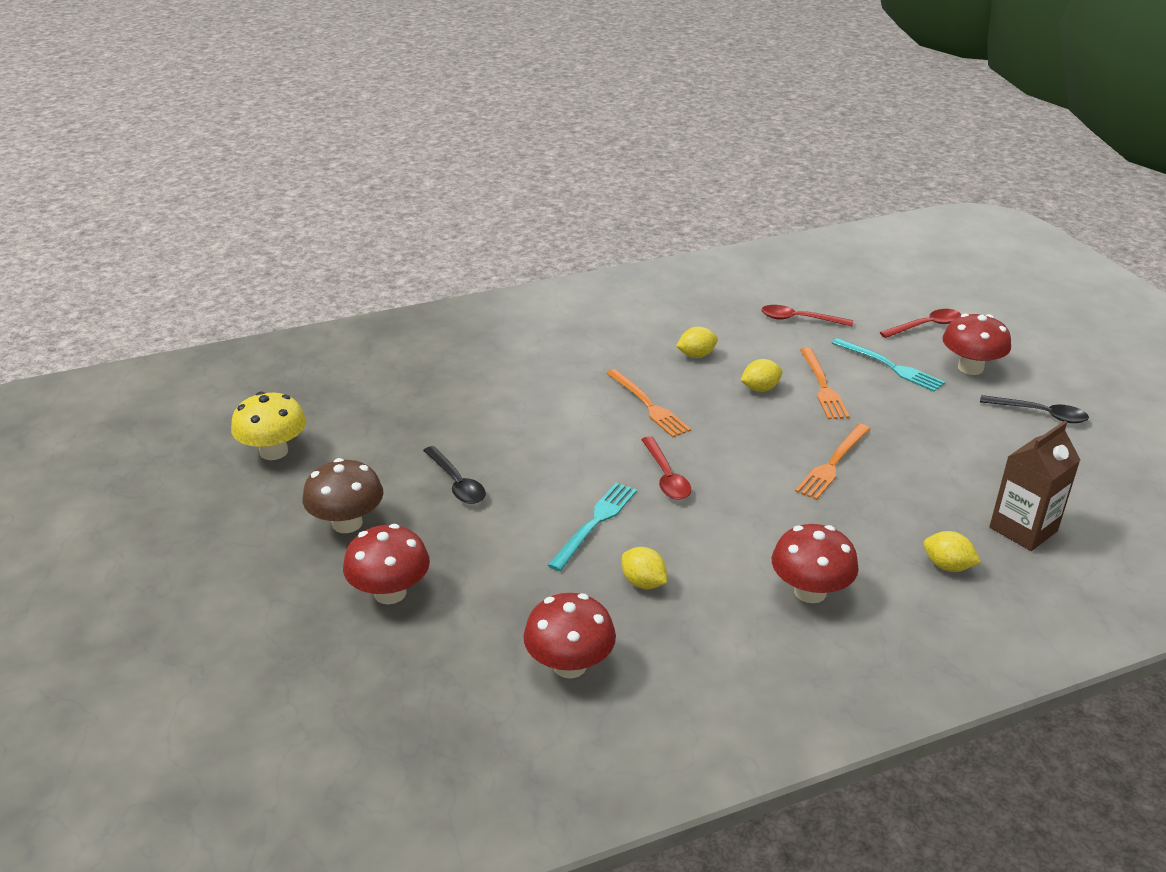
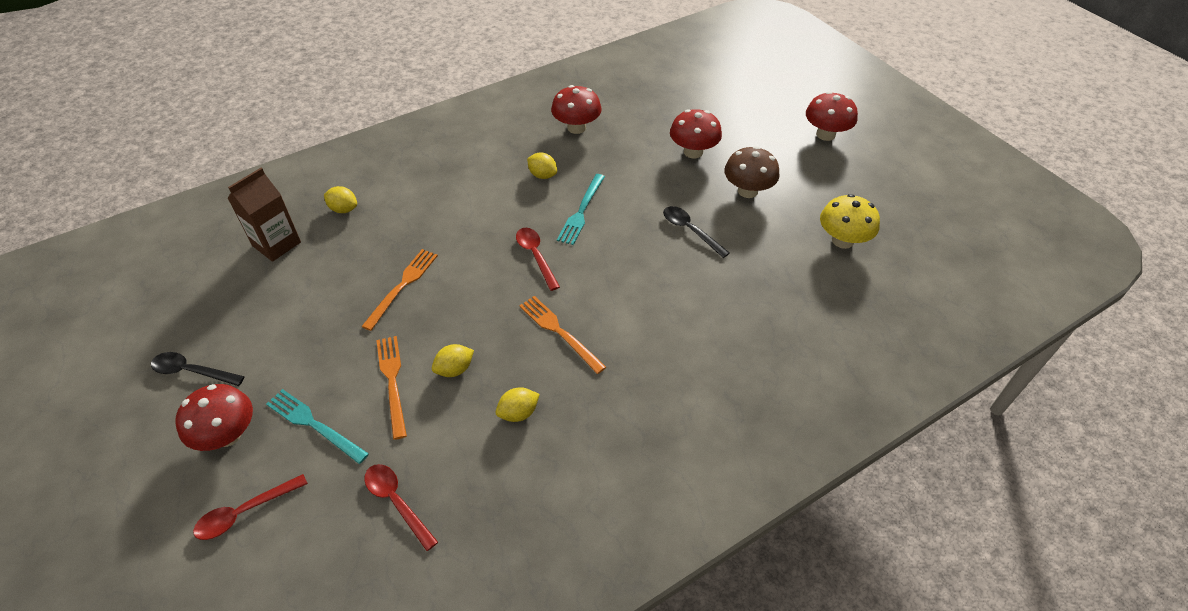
camera: 170 degrees right, 15 degrees up
(799, 319) = (397, 502): red spoon -> red spoon turned 135 degrees counterclockwise
(810, 592) = (438, 182): red mushroom -> red mushroom (825, 134)

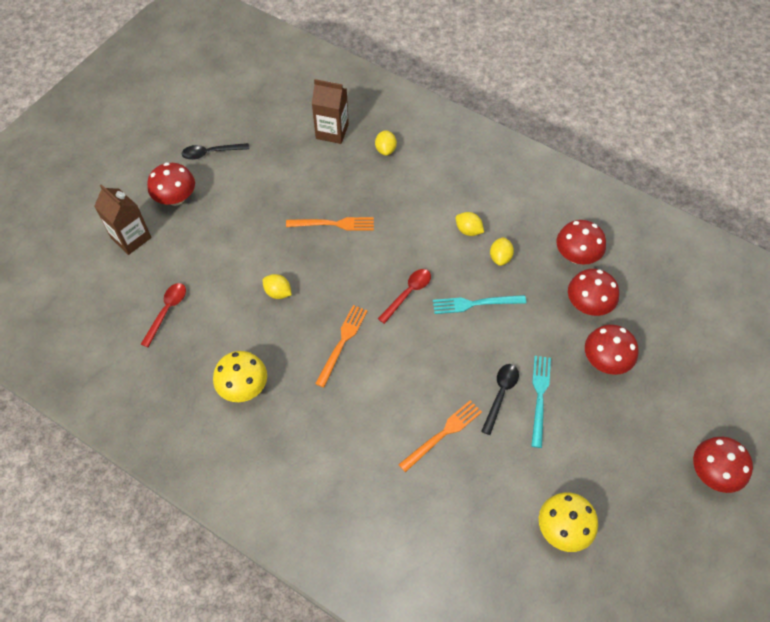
camera: 65 degrees right, 10 degrees up
(192, 371) = (211, 153): black spoon -> black spoon turned 90 degrees counterclockwise
(245, 512) = (131, 238): red spoon -> brown carton
(314, 425) = (201, 238): turquoise fork -> turquoise fork (539, 397)
(392, 382) = (251, 262): orange fork -> orange fork (442, 434)
(518, 413) = (260, 348): yellow lemon -> yellow lemon (468, 230)
(560, 448) = (243, 387): none -> yellow mushroom
(631, 140) = (588, 304): none -> red mushroom
(747, 191) = (580, 425): brown mushroom -> none

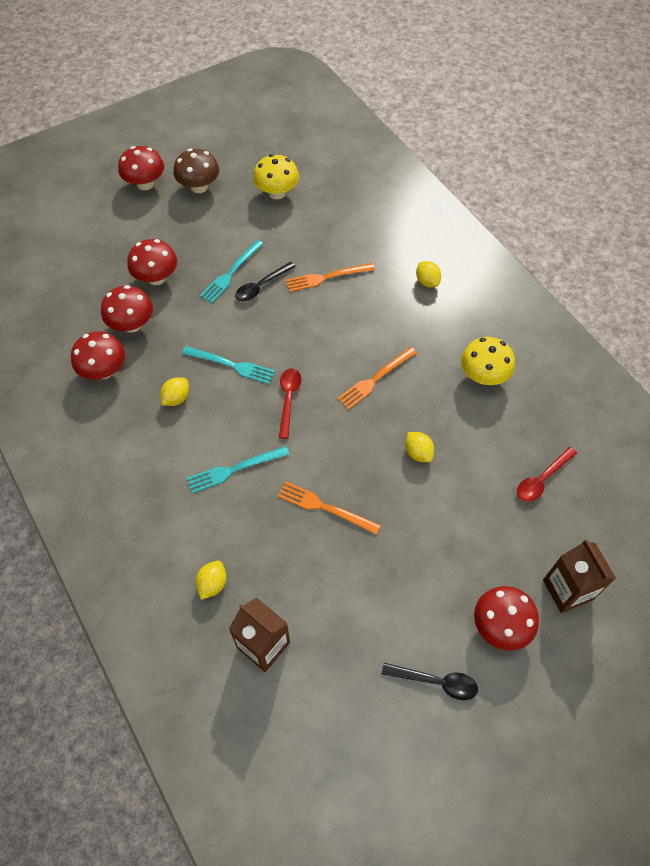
camera: 155 degrees left, 0 degrees up
(408, 294) = (288, 399): red spoon -> red spoon turned 120 degrees clockwise
(417, 224) = (235, 469): none -> turquoise fork
(468, 230) = (187, 439): yellow lemon -> yellow lemon (427, 282)
(653, 496) = (199, 187): none -> brown mushroom

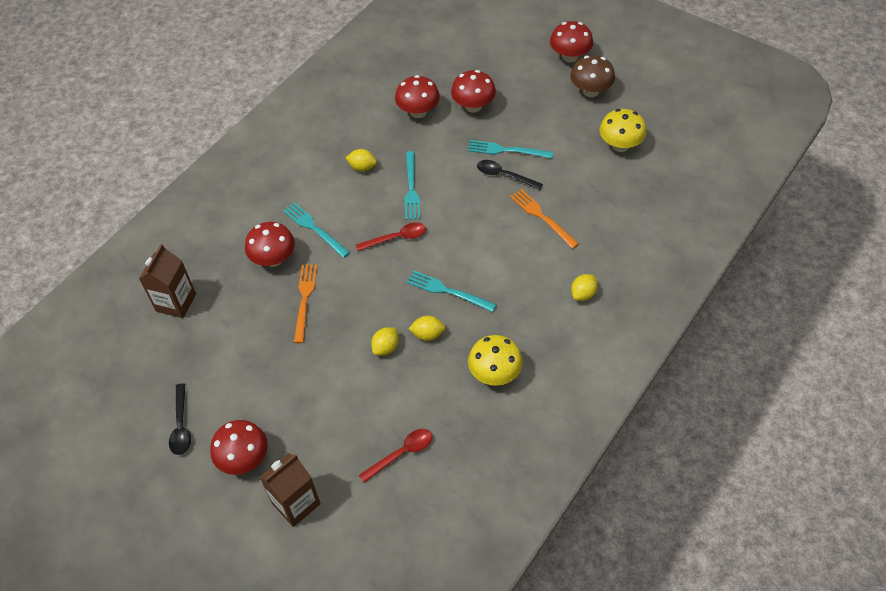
camera: 70 degrees right, 5 degrees down
(104, 370) = (366, 114): red mushroom -> red mushroom (273, 259)
(212, 584) = (213, 253): yellow lemon -> yellow lemon (427, 334)
(375, 379) = (448, 291): orange fork -> turquoise fork
(542, 479) = (401, 454): red spoon -> red spoon turned 120 degrees clockwise

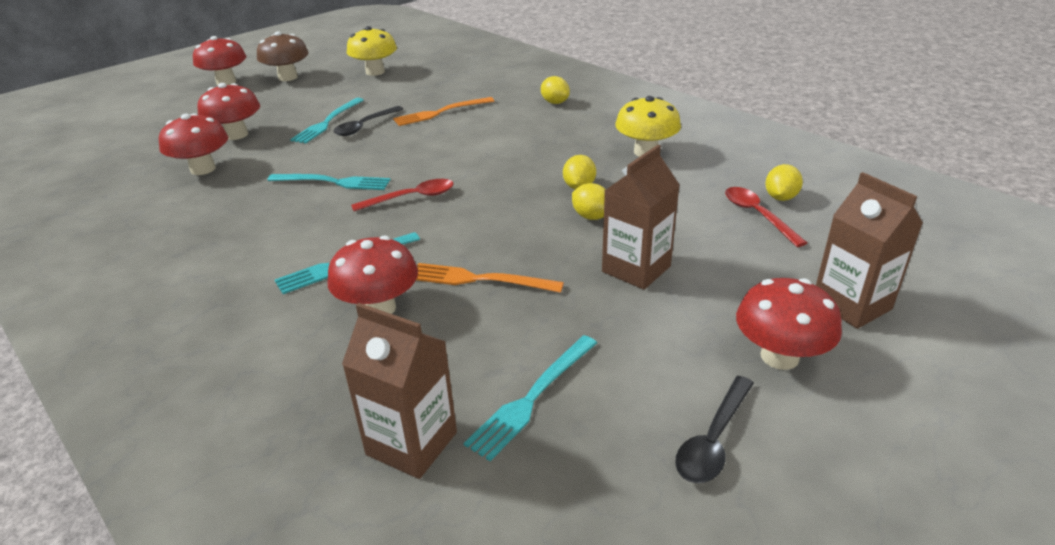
camera: 80 degrees left, 20 degrees down
(181, 425) = (713, 439): black spoon -> black spoon turned 120 degrees clockwise
(324, 380) = (636, 269): none -> brown carton
(362, 167) = (260, 216): yellow lemon -> yellow lemon (780, 197)
(396, 238) = (411, 198): red spoon -> red spoon turned 75 degrees clockwise
(448, 291) = (518, 170): turquoise fork -> turquoise fork (533, 397)

